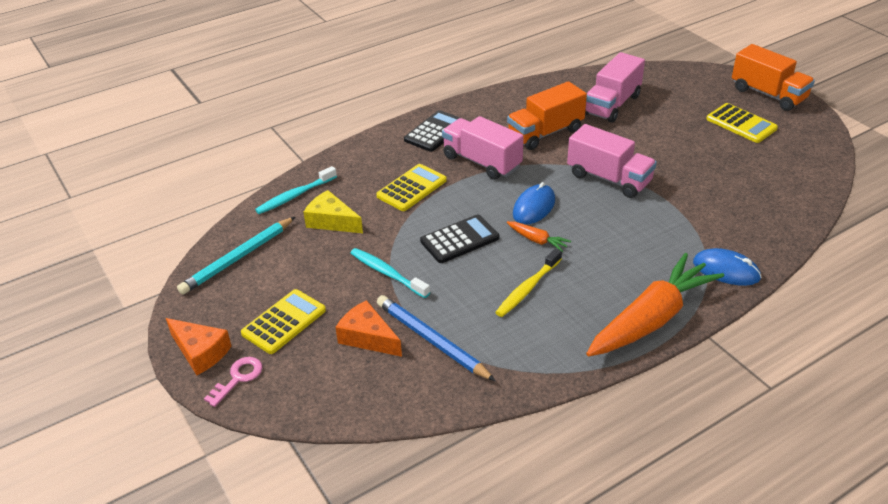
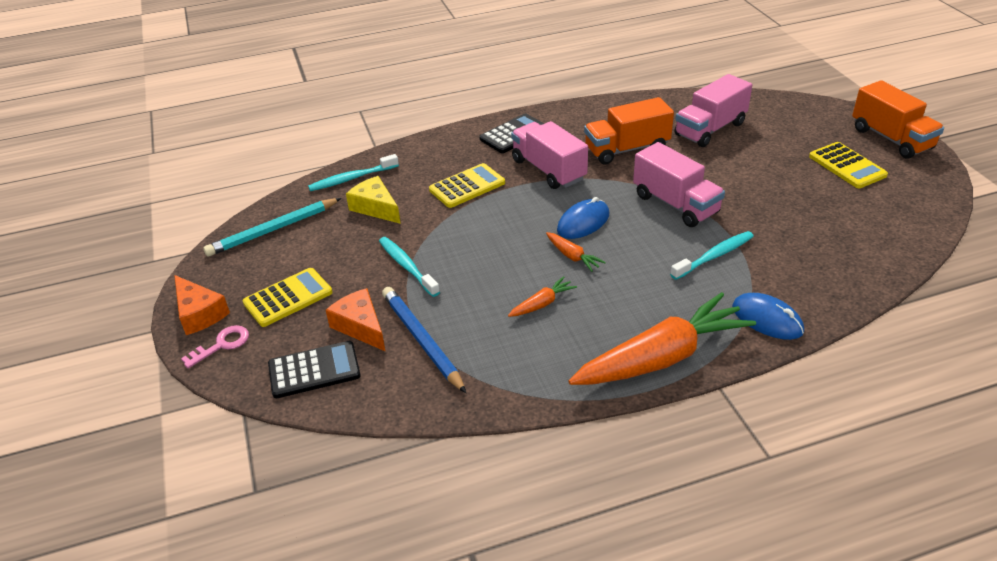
camera: 15 degrees right, 0 degrees up
(460, 240) = (493, 244): black calculator -> black calculator (314, 370)
(528, 288) = (542, 304): yellow toothbrush -> orange carrot
(660, 221) = (714, 256): none -> turquoise toothbrush

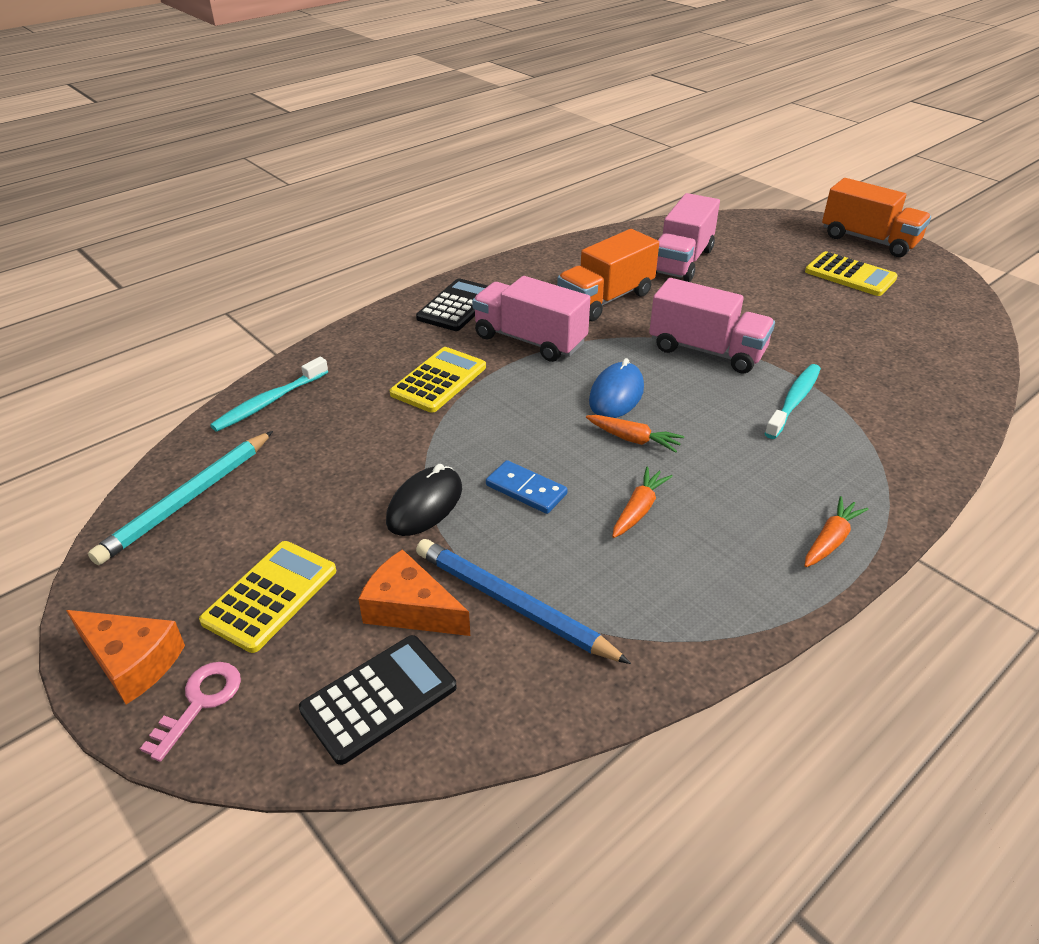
camera: 25 degrees left, 0 degrees up
(375, 208) = (328, 434): yellow cheese -> none
(407, 267) = (425, 505): turquoise toothbrush -> black mouse
(477, 273) = (526, 490): none -> blue domino
(661, 358) = (830, 540): orange carrot -> orange carrot, size x0.42
(767, 319) = (906, 461): blue mouse -> none

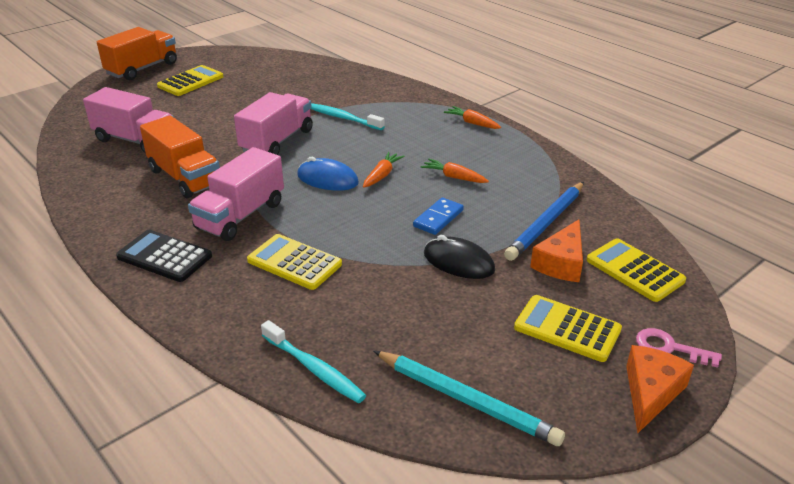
camera: 90 degrees left, 5 degrees down
(379, 698) = (634, 270): black calculator -> yellow calculator

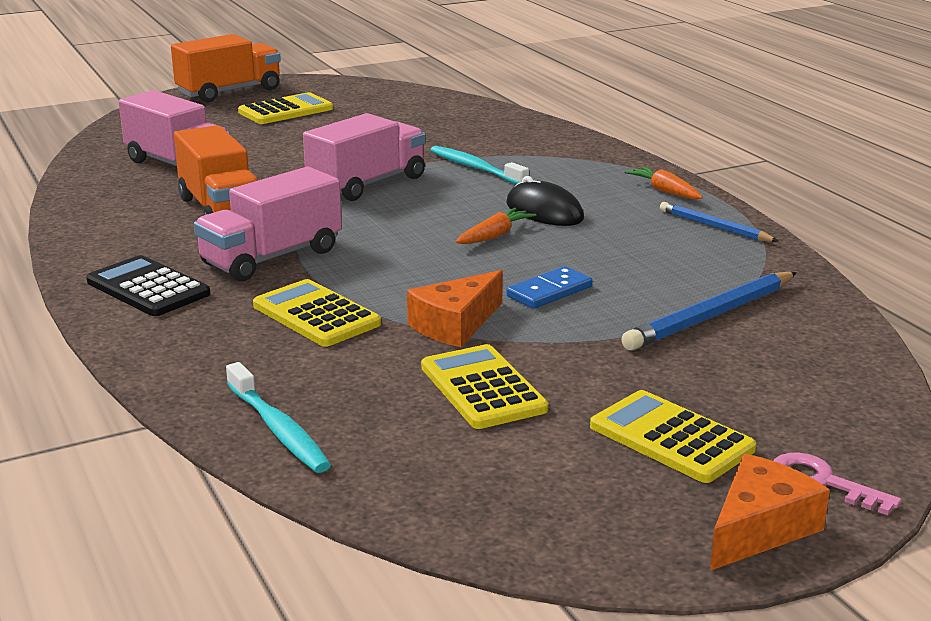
camera: 15 degrees right, 10 degrees down
(327, 179) = (414, 232): blue mouse -> none
(454, 177) = (600, 249): orange carrot -> none
(458, 262) = (551, 343): black mouse -> black mouse (544, 211)
(466, 401) = (472, 495): turquoise pencil -> none
(515, 149) = (714, 226): none -> blue pencil
(561, 263) = (707, 363): orange cheese -> orange cheese (455, 325)
(634, 270) = (820, 386): yellow calculator -> yellow calculator (483, 388)

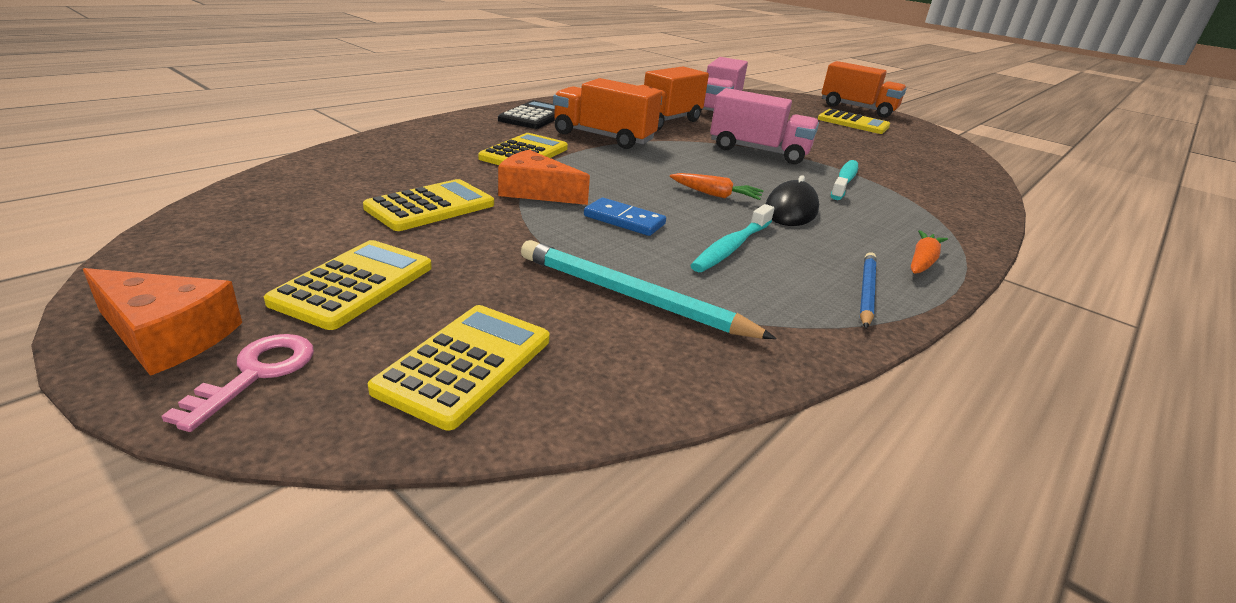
camera: 65 degrees right, 5 degrees up
(272, 257) = (603, 137): pink truck -> orange truck
(278, 429) = (356, 156): turquoise toothbrush -> turquoise toothbrush (732, 247)
(710, 316) = (631, 296): blue pencil -> turquoise pencil
(812, 395) = (466, 364): none -> yellow calculator

